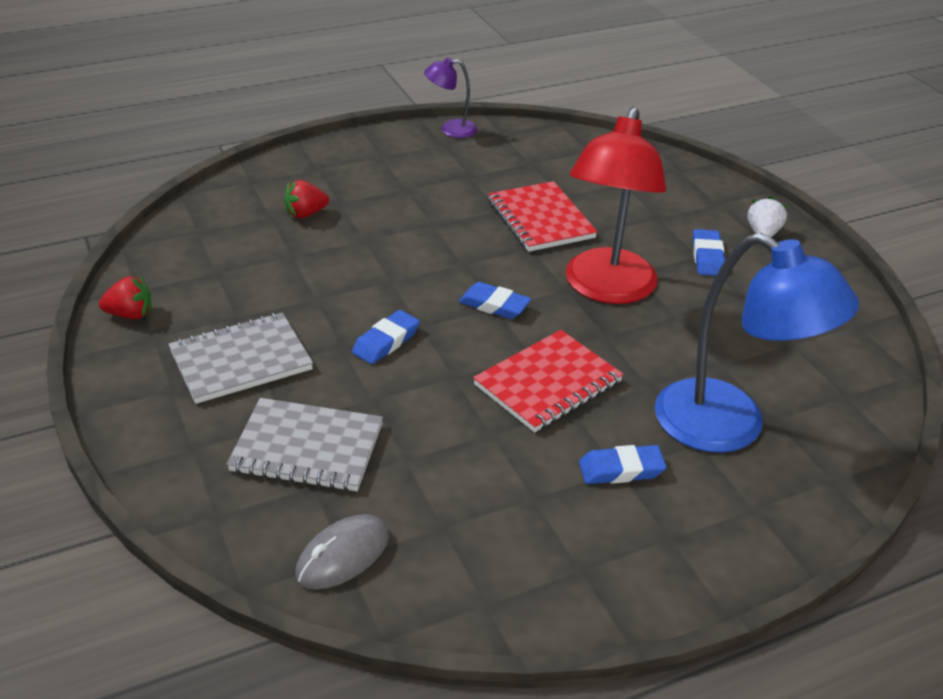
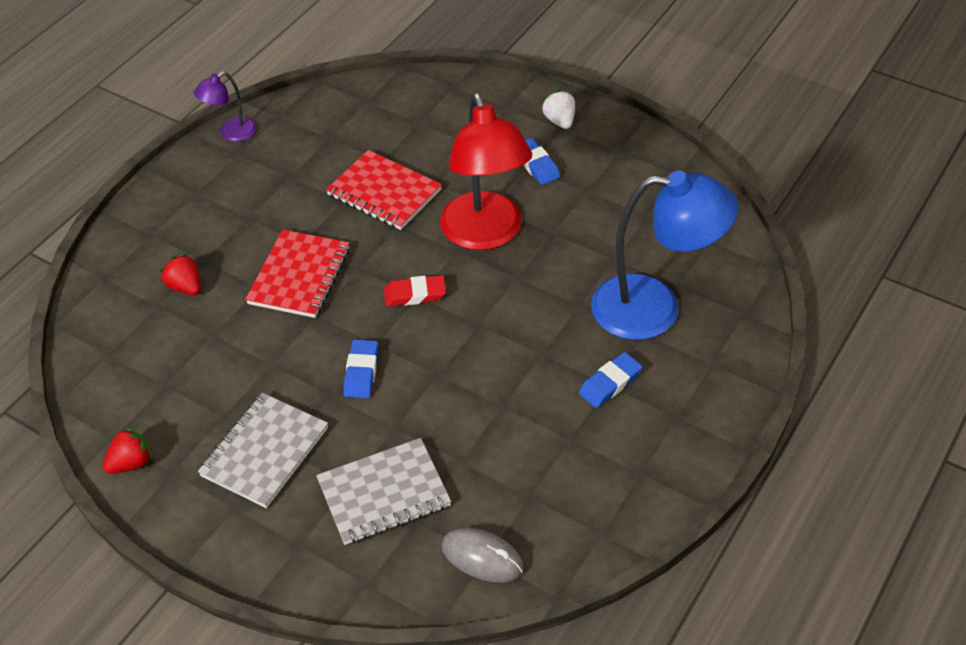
camera: 30 degrees left, 10 degrees up
(305, 214) = (185, 287): red strawberry -> red strawberry turned 105 degrees clockwise
(343, 555) = (482, 557): grey mouse -> grey mouse turned 75 degrees counterclockwise
(494, 305) = (415, 294): blue eraser -> red eraser
(548, 384) = (509, 342): red notebook -> red notebook (299, 276)

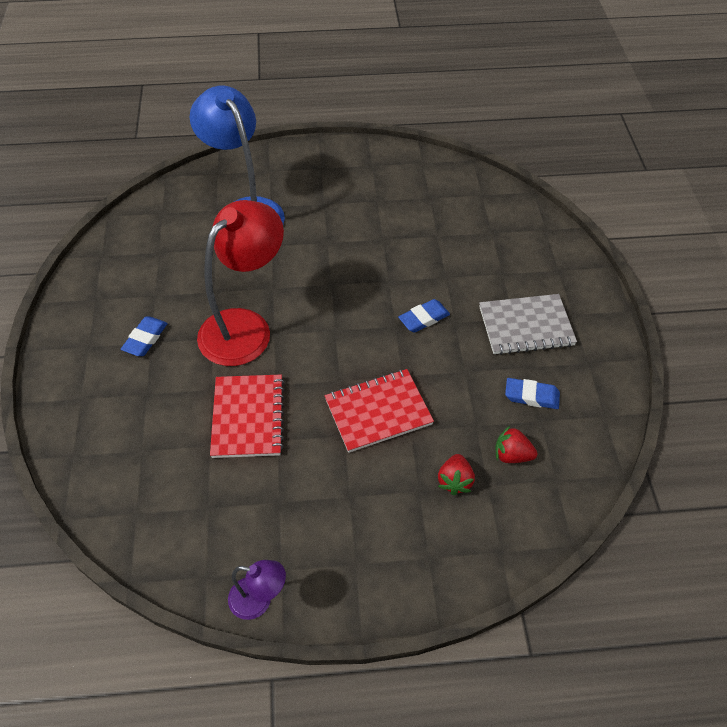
camera: 130 degrees left, 5 degrees up
(131, 463) = (607, 389): red strawberry -> red strawberry (511, 455)
(384, 494) = (491, 254): grey notebook -> none
(415, 294) = (335, 332): red eraser -> none
(482, 557) = (483, 196): grey mouse -> none
(560, 121) = (79, 352): white strawberry -> none
(610, 383) = (322, 203): blue eraser -> blue eraser (531, 396)

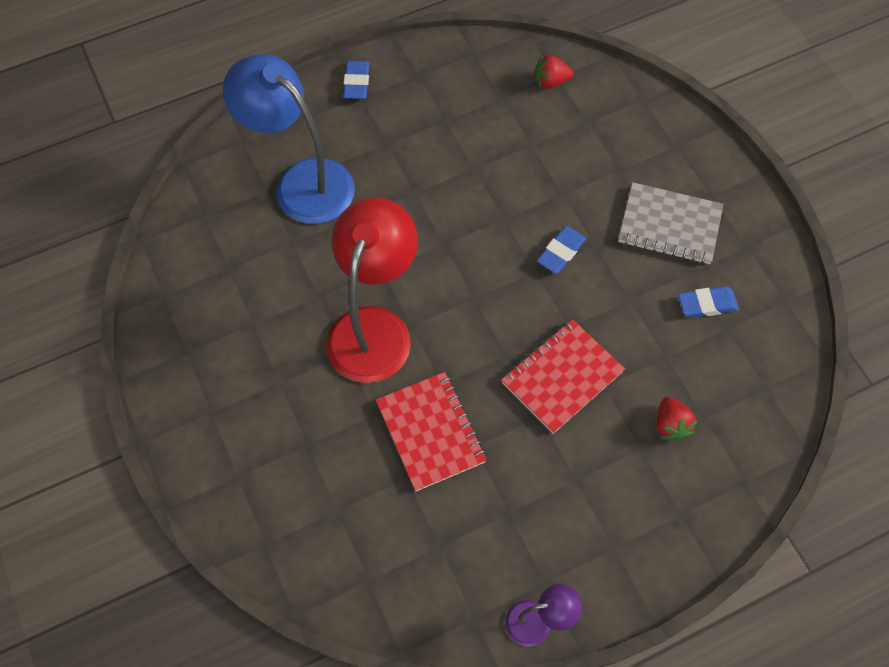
camera: 20 degrees left, 10 degrees up
(145, 339) = (271, 381): blue eraser -> blue eraser (356, 83)
(511, 455) = (714, 376): red strawberry -> red strawberry (550, 82)
(526, 326) = (669, 225): grey notebook -> grey notebook turned 45 degrees clockwise

